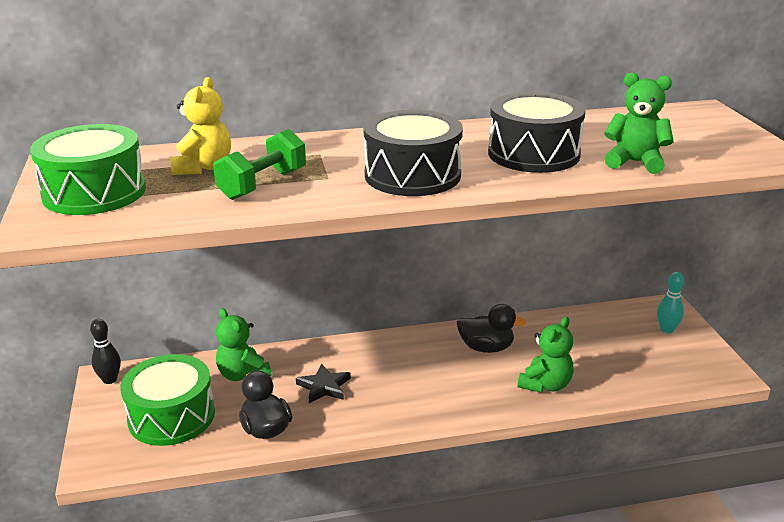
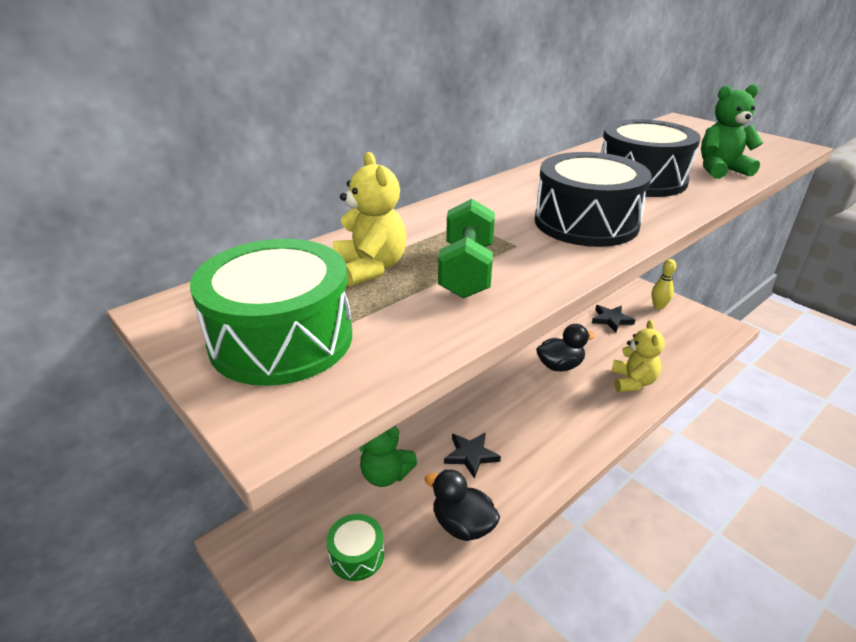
camera: 30 degrees left, 5 degrees up
(110, 380) = (247, 542): black bowling pin -> none
(171, 416) = (357, 555): green drum -> green drum, size x0.56
(545, 385) = (632, 382): green teddy bear -> yellow teddy bear
(593, 326) = (611, 320): none -> black star
(667, 330) = (658, 306): turquoise bowling pin -> yellow bowling pin

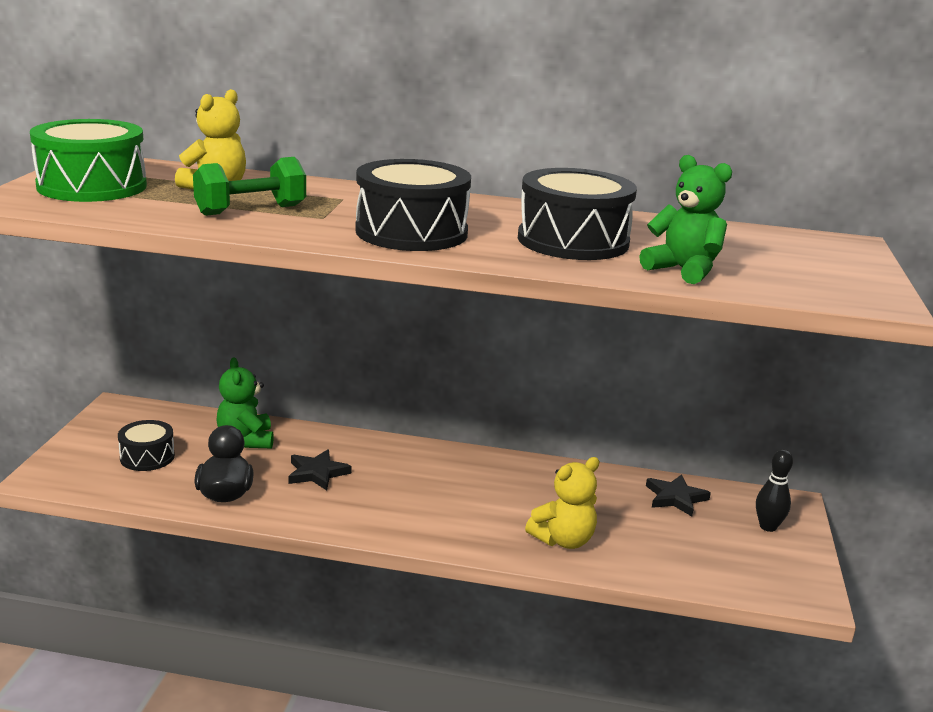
camera: 50 degrees right, 10 degrees down
(357, 555) = (147, 457): green drum -> black drum
(560, 366) = (526, 485): black duck -> none
(658, 306) = (768, 527): yellow bowling pin -> black bowling pin

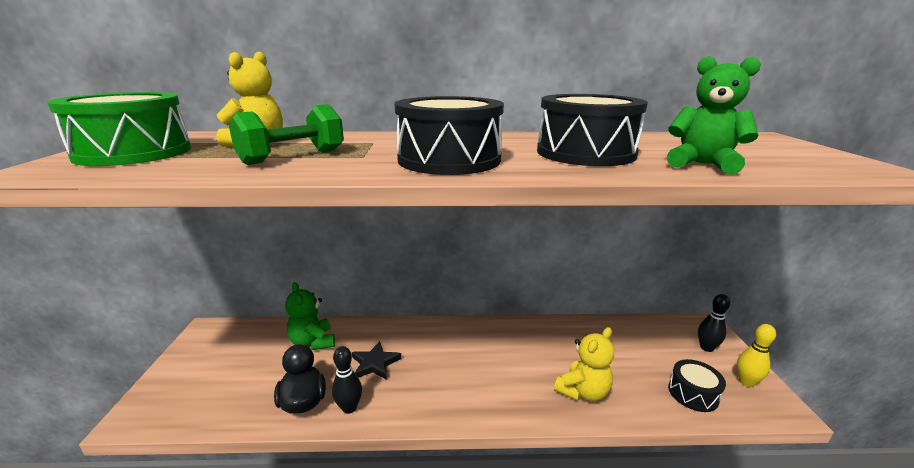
camera: 10 degrees left, 0 degrees up
(147, 457) = (232, 375): black drum -> black drum (693, 393)
(276, 508) = (349, 408): none -> black bowling pin
(675, 498) = (633, 335): black star -> none
(788, 567) = (746, 382): none -> yellow bowling pin

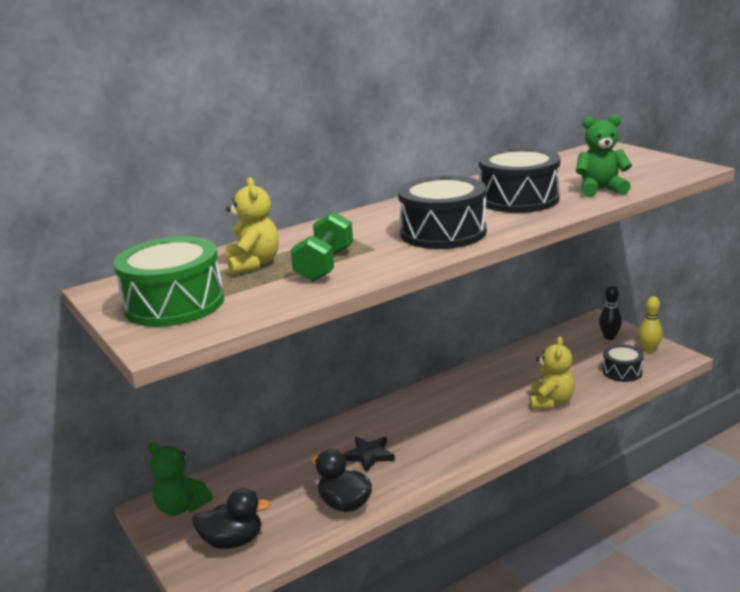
camera: 30 degrees left, 0 degrees up
(200, 388) = (233, 541): none -> black duck
(313, 342) = (286, 467): green teddy bear -> green teddy bear (181, 507)
(349, 408) = (389, 489): black bowling pin -> none

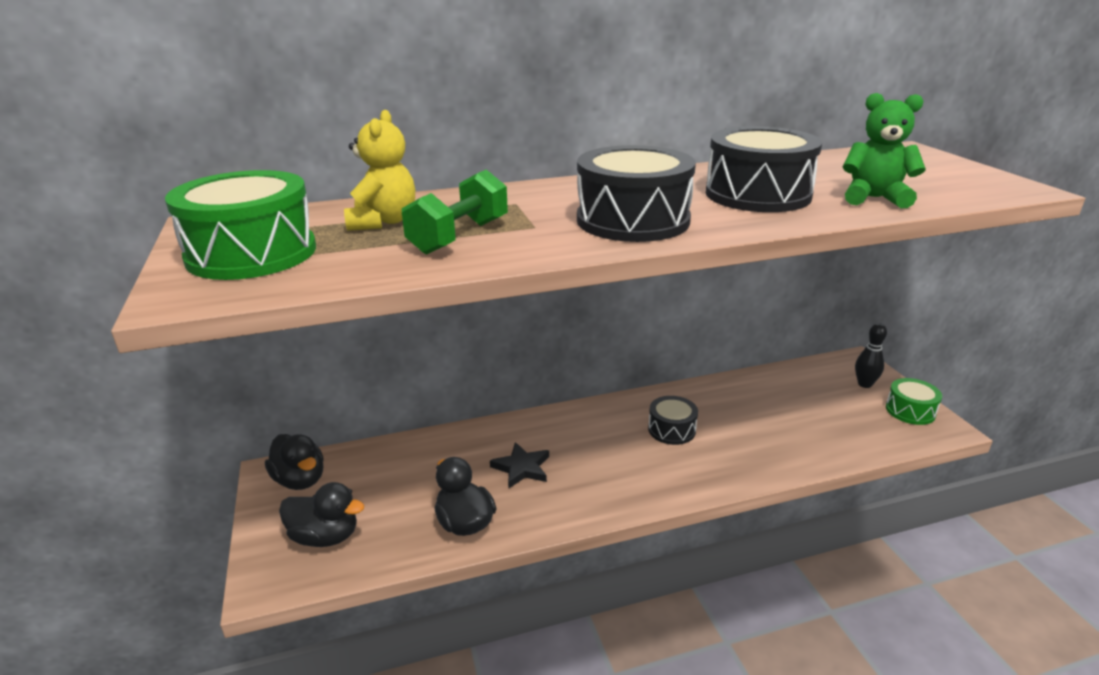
camera: 15 degrees right, 5 degrees up
(181, 507) = (300, 480): green teddy bear -> black duck
(550, 402) = (760, 451): yellow teddy bear -> none
(622, 371) = (865, 431): black drum -> black drum (671, 429)
(649, 350) = (910, 411): yellow bowling pin -> green drum

